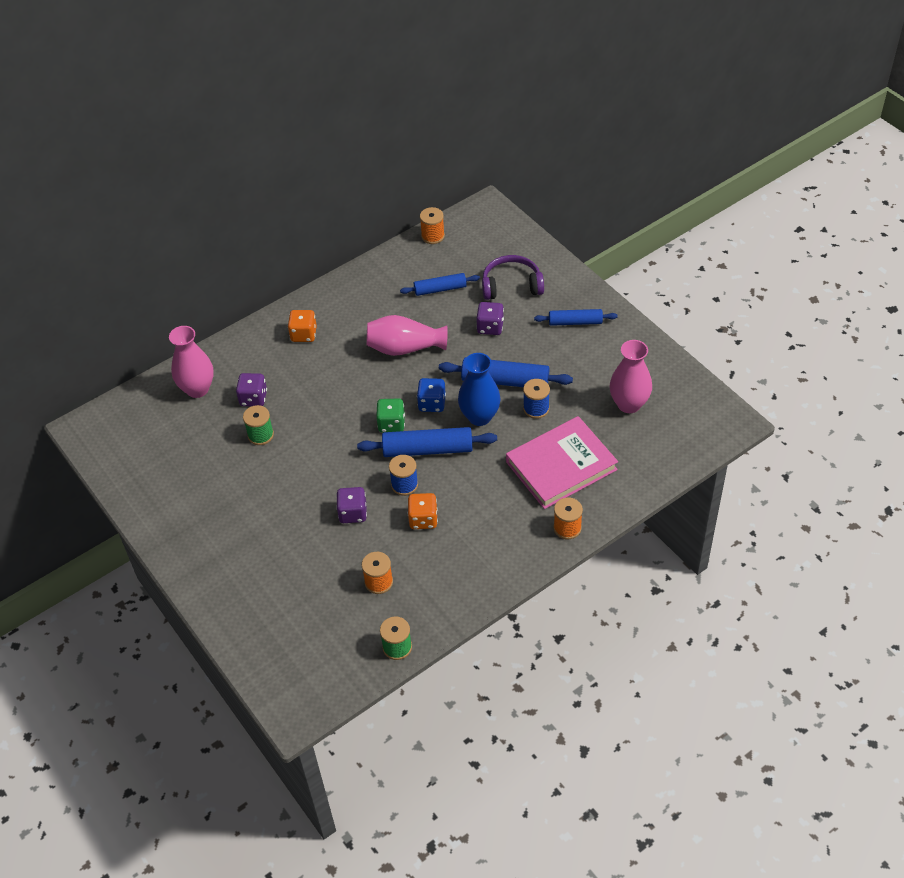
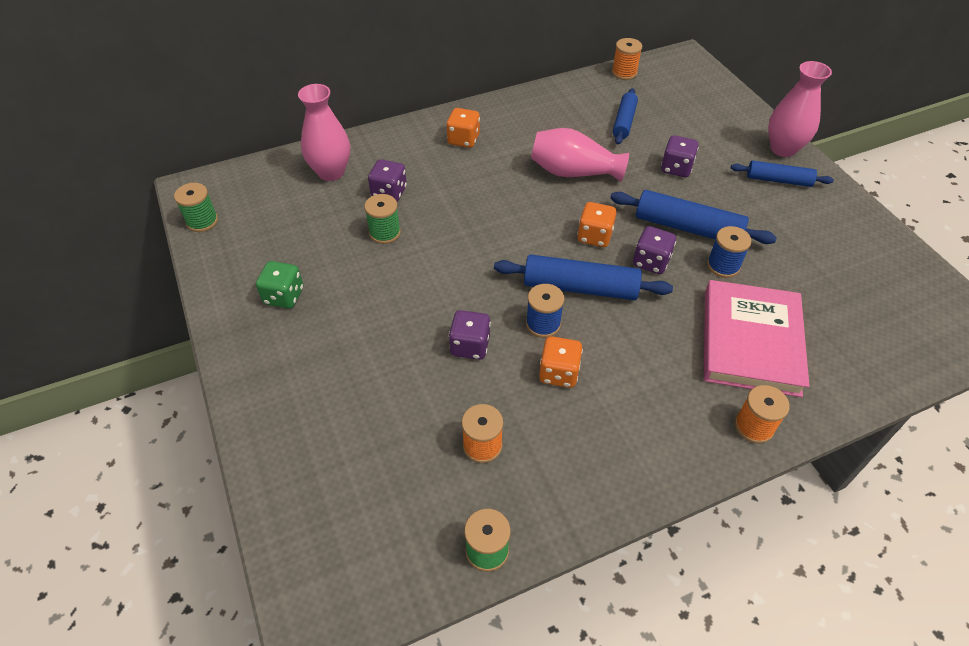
camera: 10 degrees right, 0 degrees up
(104, 456) = (202, 221): none -> green spool
(391, 424) = (541, 250): green dice -> green dice (284, 296)
(432, 403) = (594, 236): blue dice -> orange dice
(440, 289) = (624, 122): blue rolling pin -> blue rolling pin turned 75 degrees counterclockwise
(479, 416) = (651, 262): blue vase -> purple dice
(511, 285) = (706, 131): purple headphones -> none
(561, 466) = (751, 341): pink book -> pink book turned 60 degrees counterclockwise
(629, 404) = (844, 283): pink vase -> pink vase (783, 149)

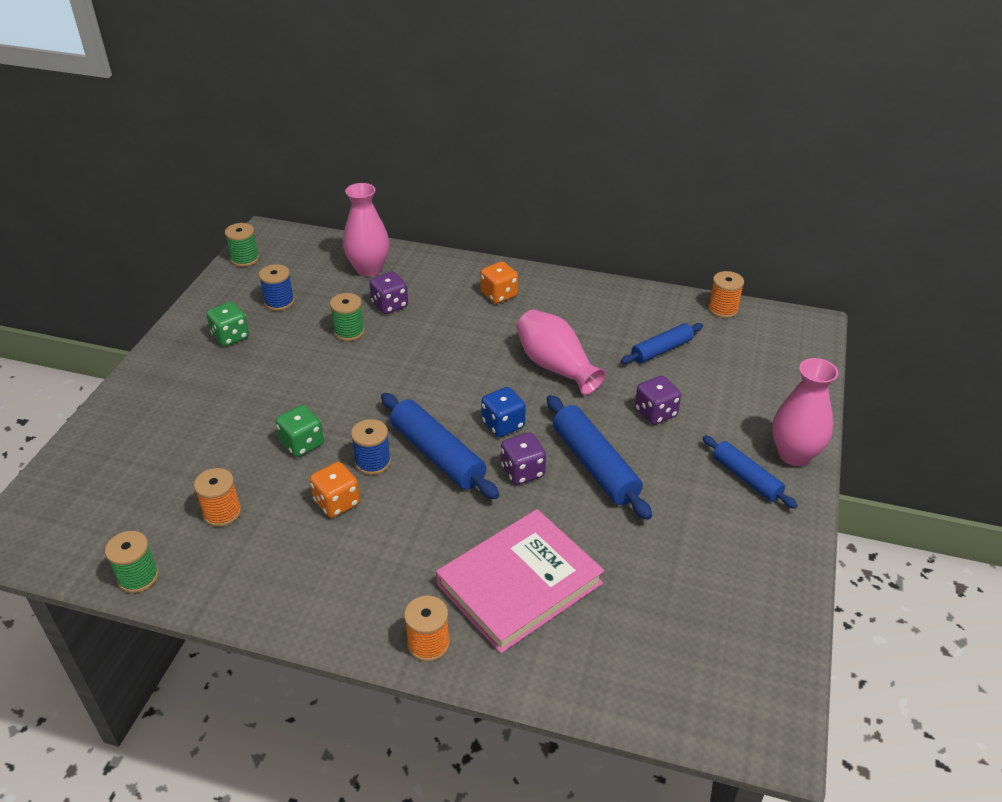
camera: 40 degrees right, 10 degrees down
(470, 346) = (302, 444): purple dice -> green dice
(594, 236) = (503, 425): orange dice -> blue dice
(723, 266) = (582, 513): blue spool -> blue spool (279, 302)

